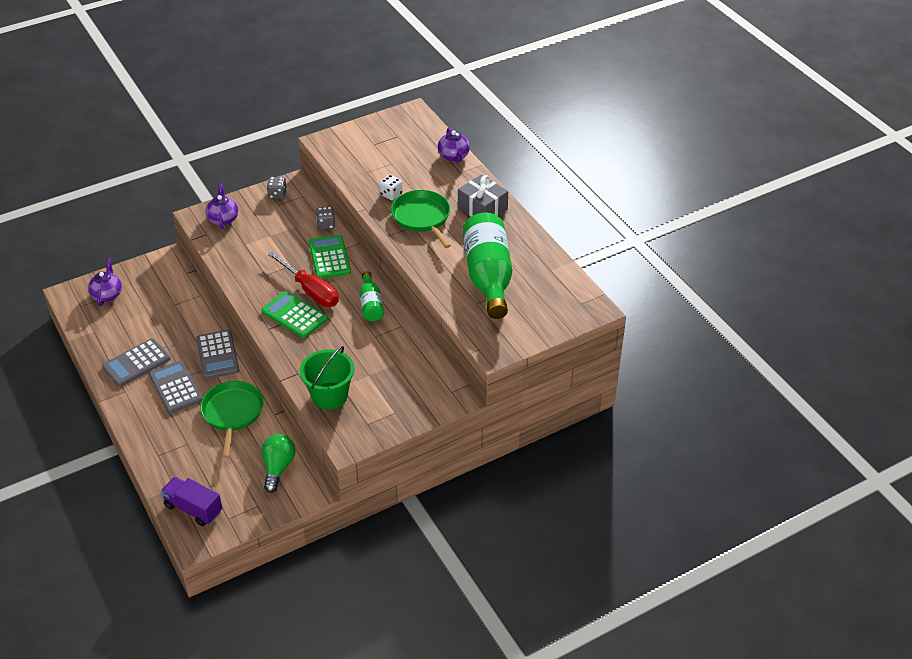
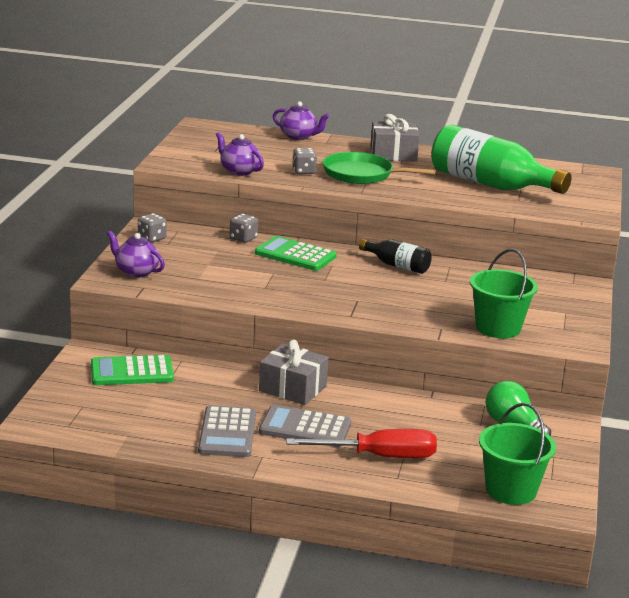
camera: 50 degrees left, 20 degrees down
(107, 295) = (80, 405): purple teapot -> purple teapot (239, 171)
(193, 509) = (511, 490): purple truck -> green bucket
(217, 355) = (292, 388): grey calculator -> grey gift
(232, 413) = (396, 415): green pan -> none
(294, 315) = (352, 298): green calculator -> green calculator (132, 372)
(311, 291) = (329, 279): red screwdriver -> red screwdriver (379, 456)
(371, 304) = (397, 266): green bottle -> black bottle
(391, 194) = (303, 171): white dice -> grey dice

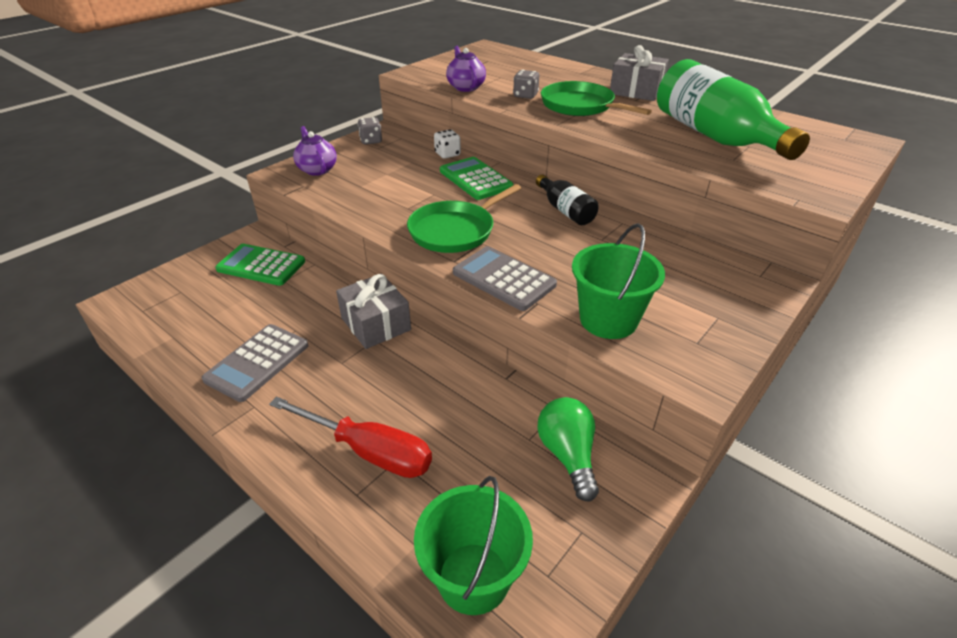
camera: 30 degrees right, 15 degrees up
(243, 238) = (447, 154): grey dice -> white dice
(299, 136) = (561, 65): purple teapot -> none
(305, 428) = (335, 380): grey calculator -> grey calculator (504, 279)
(326, 296) = (455, 230): none -> green pan

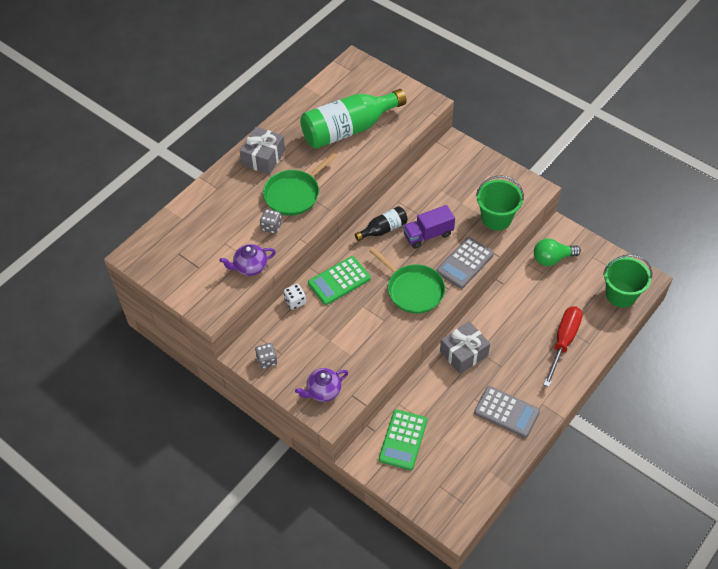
camera: 90 degrees left, 15 degrees up
(560, 246) = (428, 235): none -> purple truck

